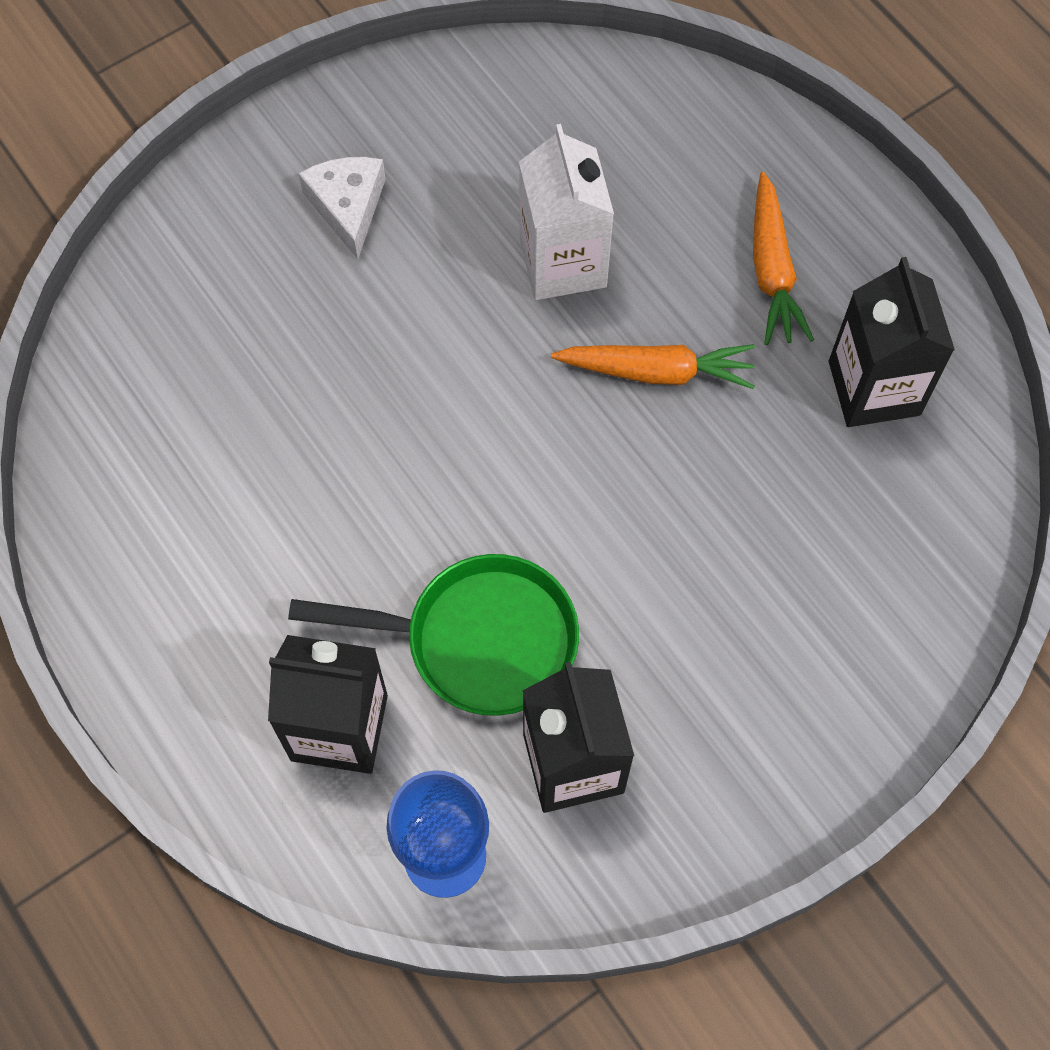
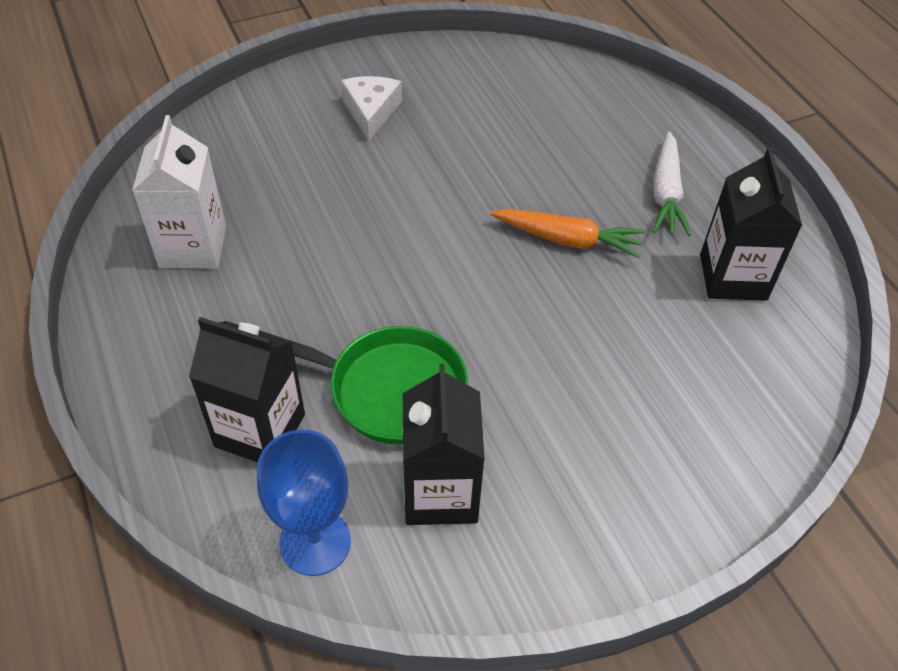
camera: 10 degrees right, 15 degrees down
(563, 263) = (513, 165): white carton -> white carton (193, 247)
(771, 270) = (666, 193): orange carrot -> white carrot

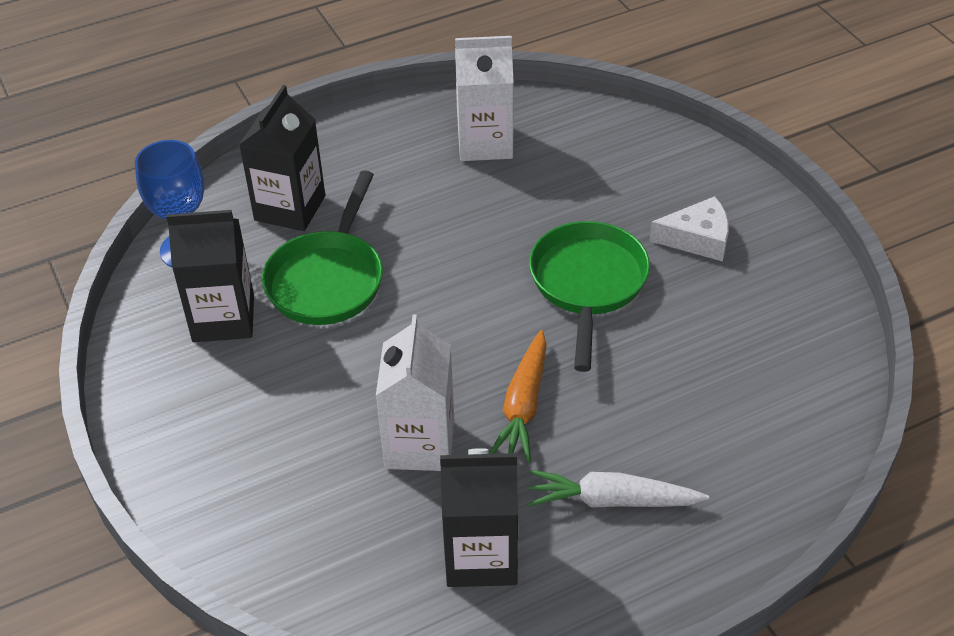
camera: 90 degrees right, 5 degrees down
(420, 186) = (588, 284): none -> green pan
(616, 315) = (420, 444): none -> white carton

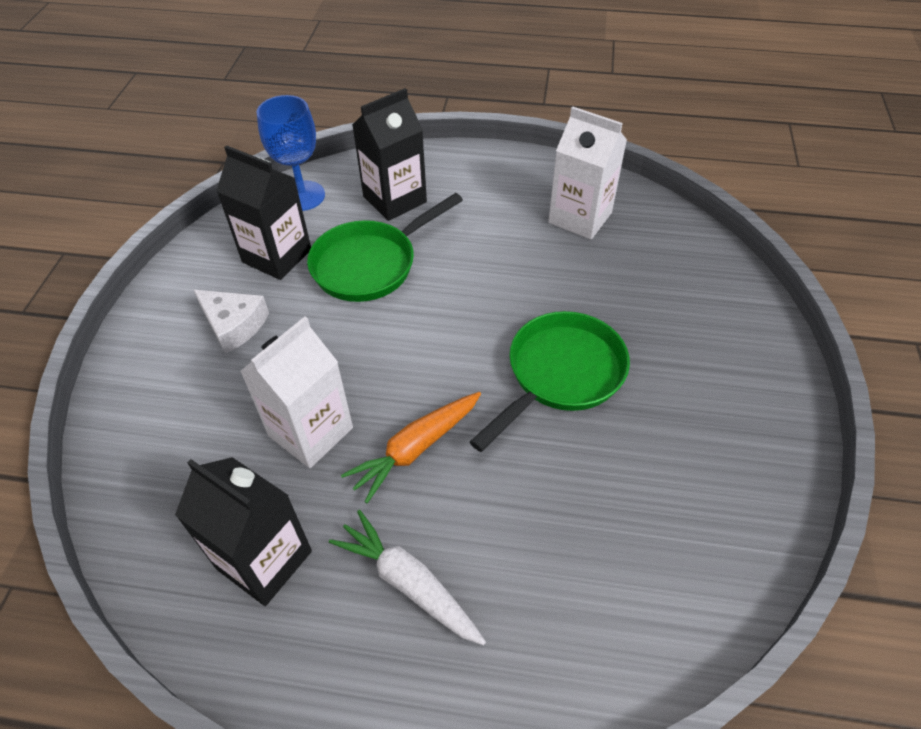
camera: 35 degrees right, 5 degrees up
(697, 239) = (693, 386): white cheese -> white cheese (234, 325)

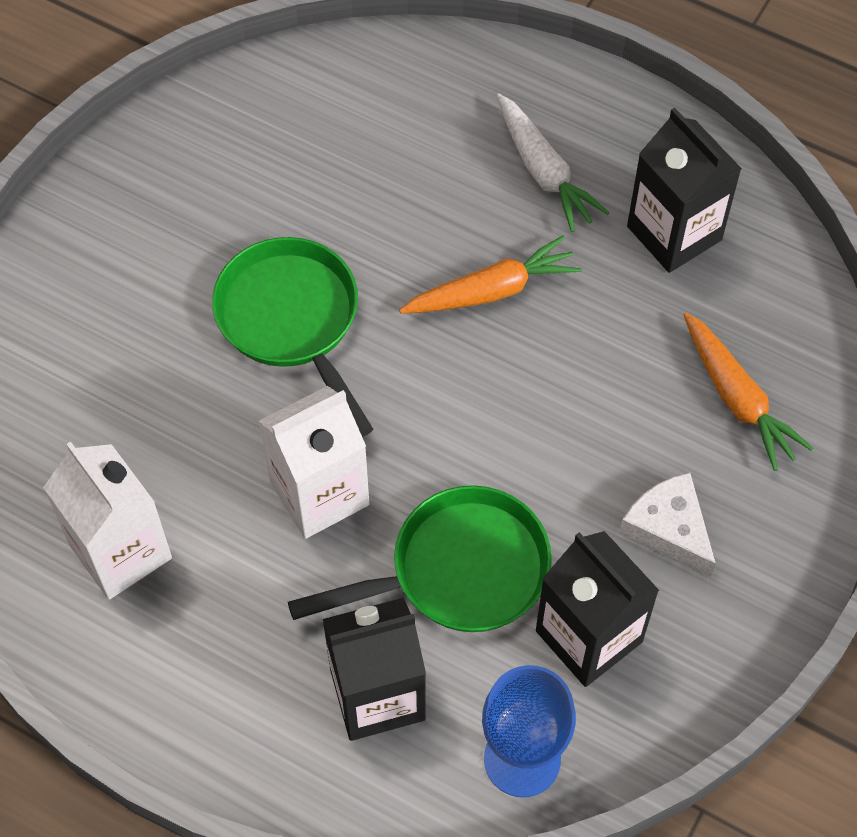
camera: 160 degrees left, 10 degrees up
(190, 427) = (737, 399): none -> orange carrot
(311, 432) = (600, 347): white carton -> white carton (319, 493)
(560, 374) = (292, 321): green pan -> green pan turned 90 degrees clockwise

